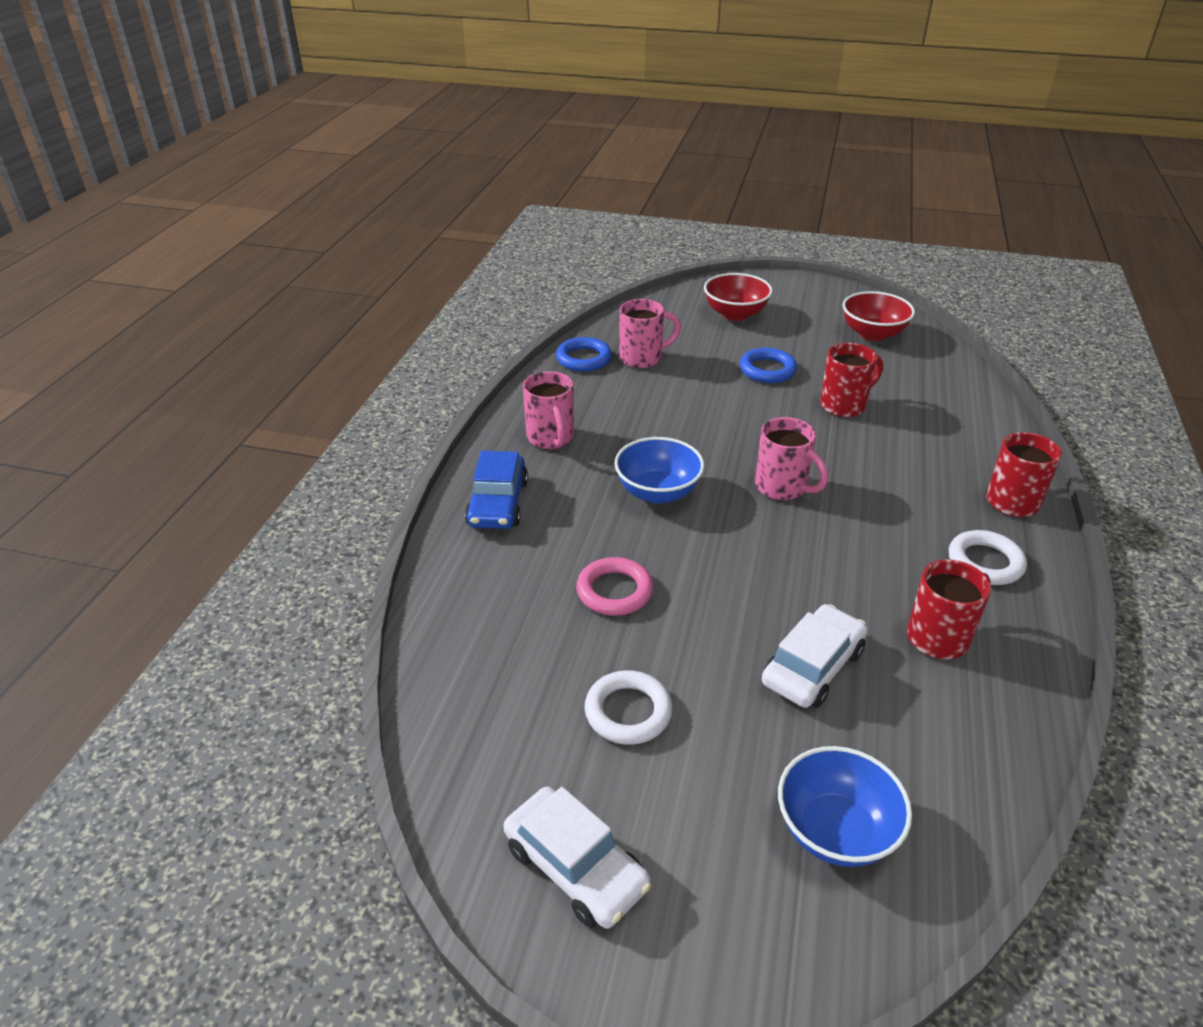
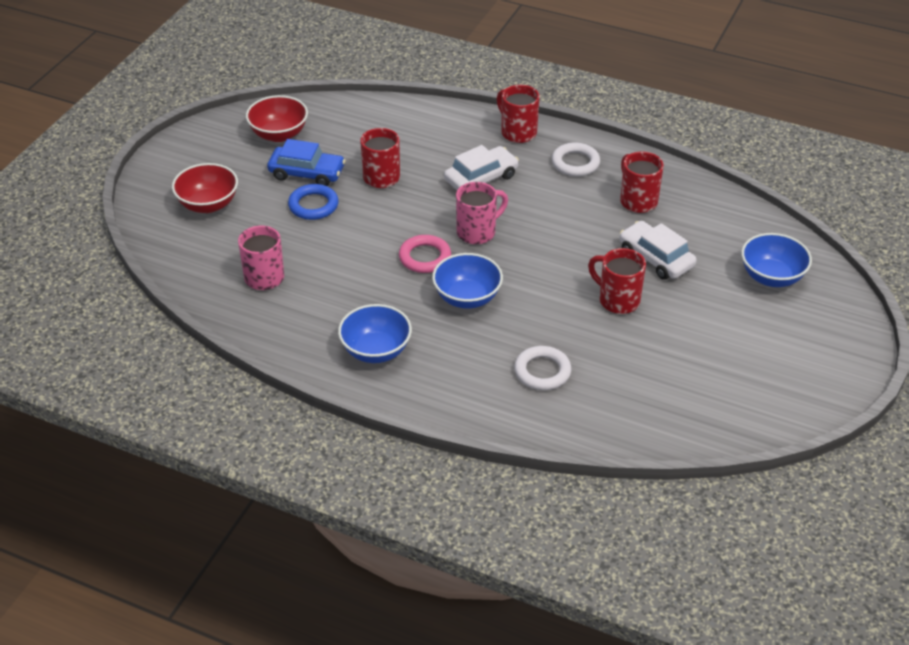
camera: 80 degrees left, 5 degrees up
(498, 503) = (459, 391): blue car -> blue car (307, 173)
(551, 438) = (376, 351): pink mug -> blue bowl
(576, 867) = (793, 381): white car -> white car (481, 178)
(583, 359) = (250, 315): blue ring -> none
(614, 591) = (574, 336): pink ring -> pink ring (425, 257)
(628, 712) = (684, 345): white ring -> white ring (542, 371)
(701, 629) = (617, 300): none -> red mug

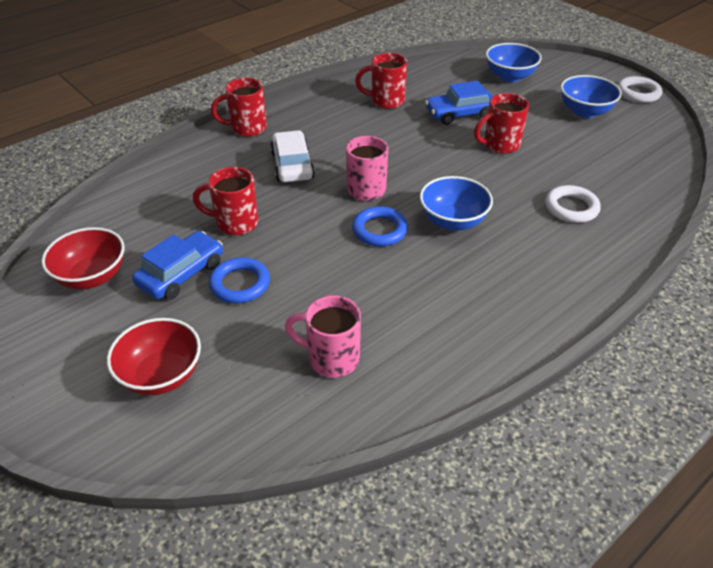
camera: 65 degrees left, 0 degrees up
(376, 351) = (500, 302): blue bowl -> blue bowl (585, 111)
(425, 257) = (379, 230): pink ring -> blue ring
(575, 163) = (315, 113): white ring -> white ring (638, 93)
(656, 258) = (460, 114): white car -> blue car

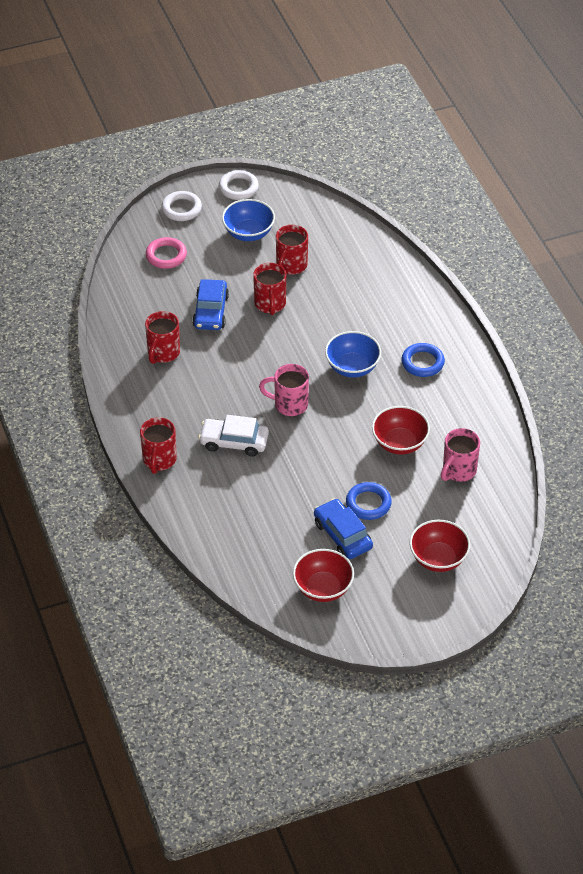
camera: 70 degrees left, 5 degrees up
(235, 223) = (296, 493): red mug -> red mug (291, 266)
(353, 288) = (399, 443): none -> red bowl
(379, 230) = (344, 411): blue ring -> blue ring (422, 362)
(509, 76) = (166, 255): blue bowl -> pink ring
(571, 208) = (367, 297): white ring -> white ring (181, 209)

